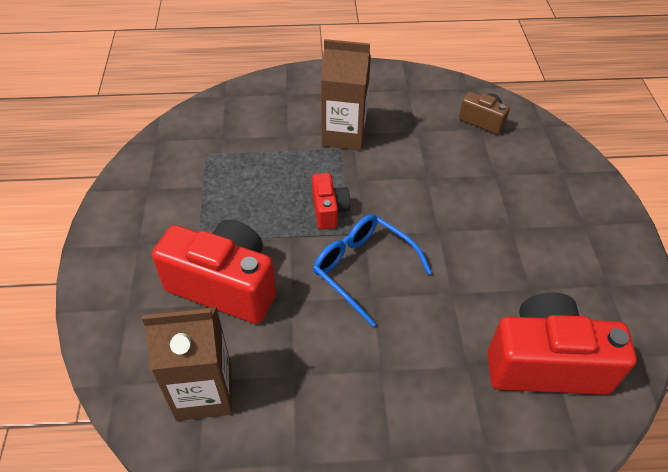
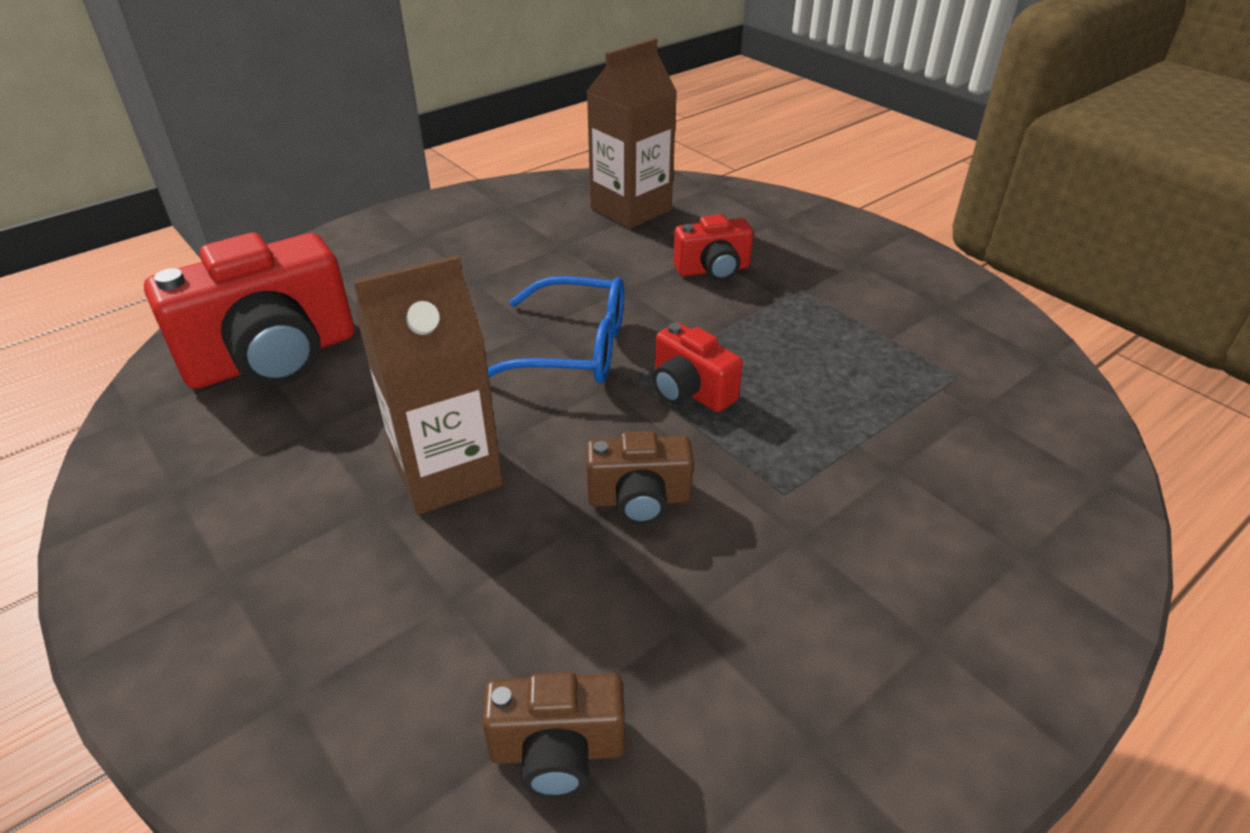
camera: 145 degrees right, 10 degrees down
(225, 285) = (713, 270): red camera -> red camera, size x0.51
(344, 135) = (811, 524): brown carton -> brown carton (447, 472)
(398, 174) = (639, 499): none -> brown camera

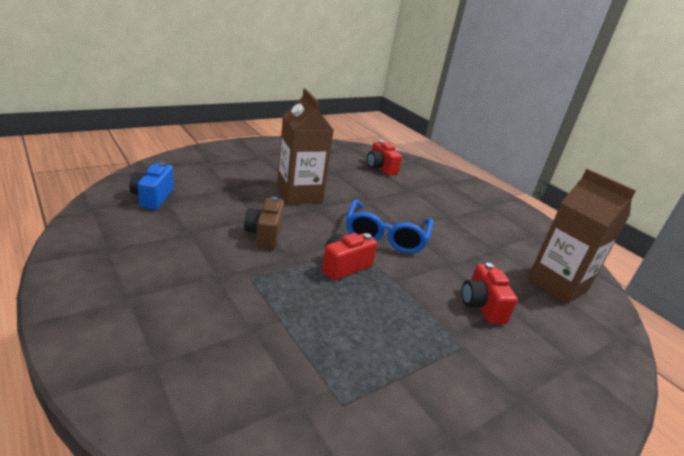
camera: 90 degrees right, 10 degrees down
(273, 358) = (380, 168): red camera -> red camera, size x0.51
(557, 751) = (153, 197): brown camera -> blue camera

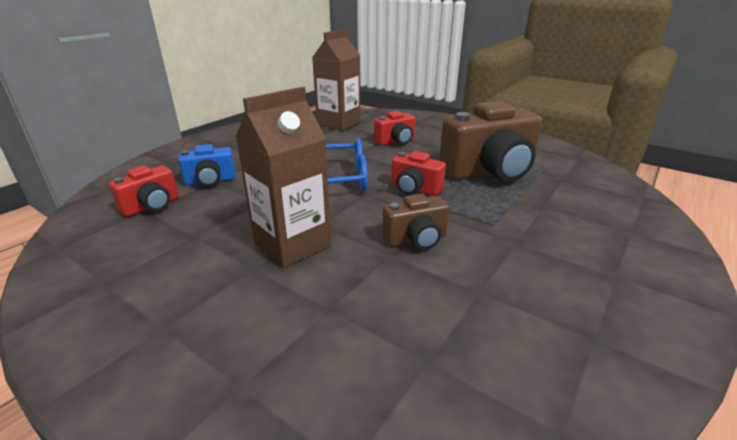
camera: 105 degrees left, 0 degrees up
(153, 197) = (444, 377): blue camera -> blue camera (210, 181)
(355, 337) = (489, 172): none -> brown camera

